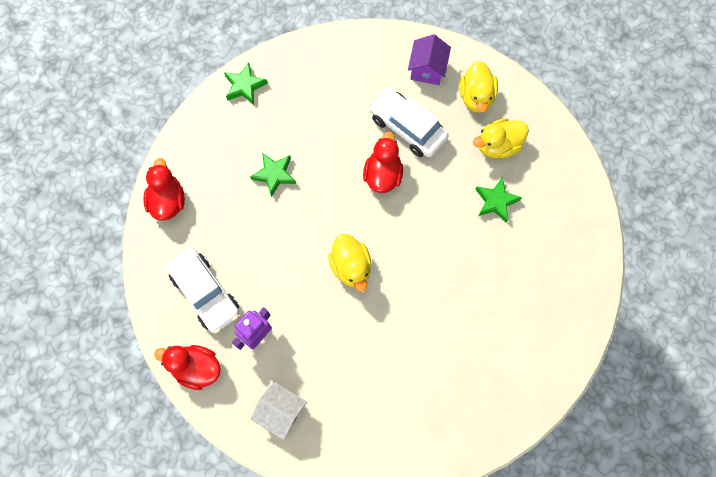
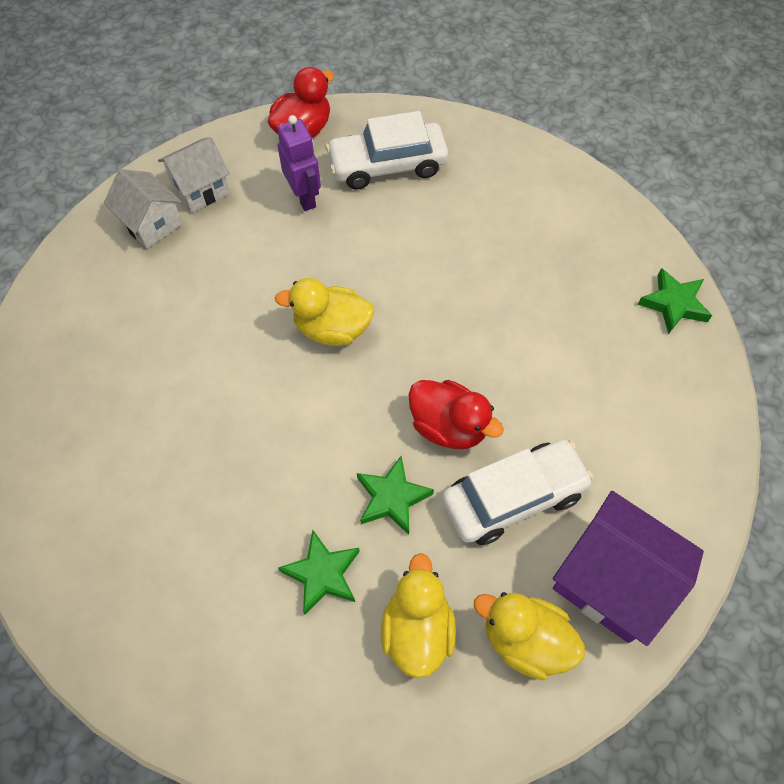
camera: 115 degrees right, 10 degrees down
(168, 201) = (529, 166): red duck -> none
(274, 175) = (514, 290): green star -> green star (392, 498)
(325, 428) = (151, 223): none -> white house
(427, 69) = (611, 580): purple house -> purple house, size x1.56

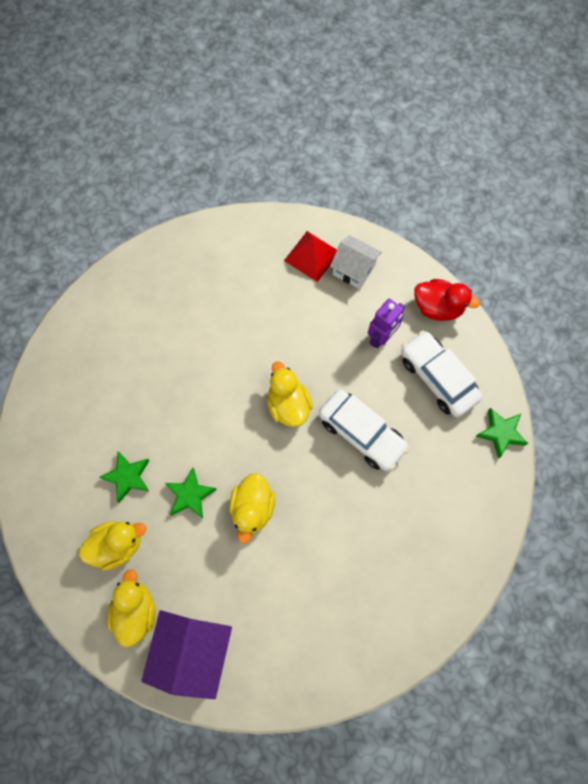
camera: 65 degrees right, 10 degrees up
(151, 223) = (312, 256): white house -> red pyramid
(448, 426) = (252, 508): red duck -> yellow duck
(513, 497) = (222, 569): white car -> white car (362, 433)
(674, 304) = (420, 626): green star -> green star (501, 433)

